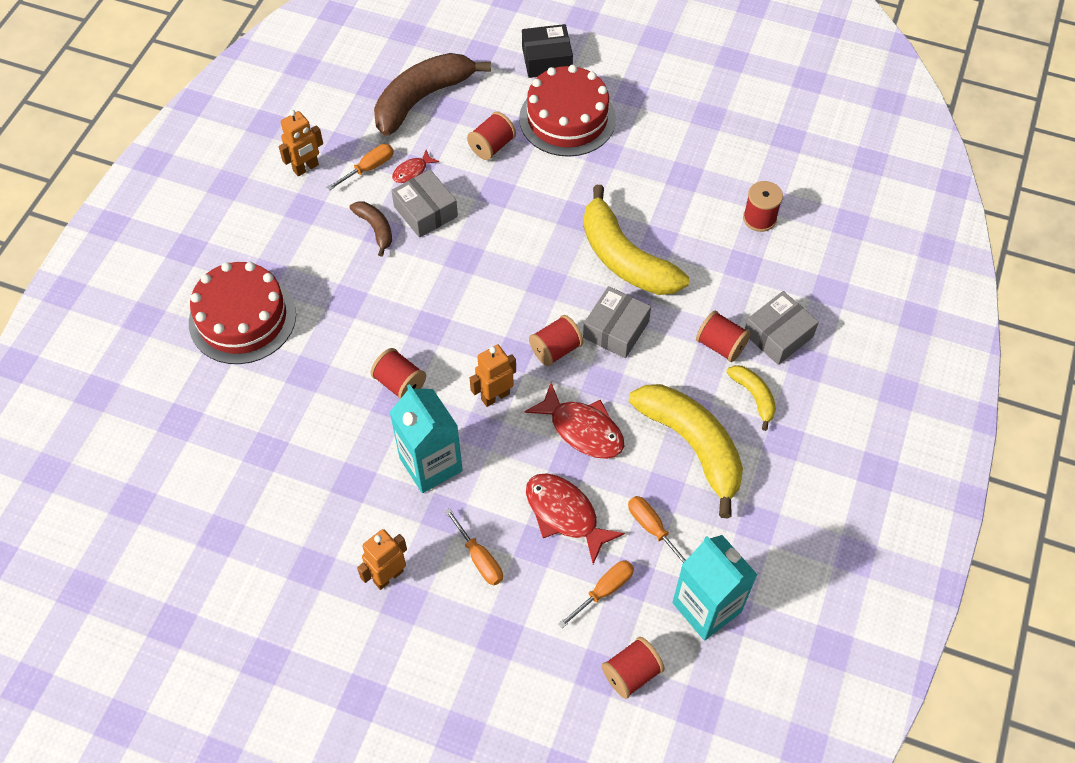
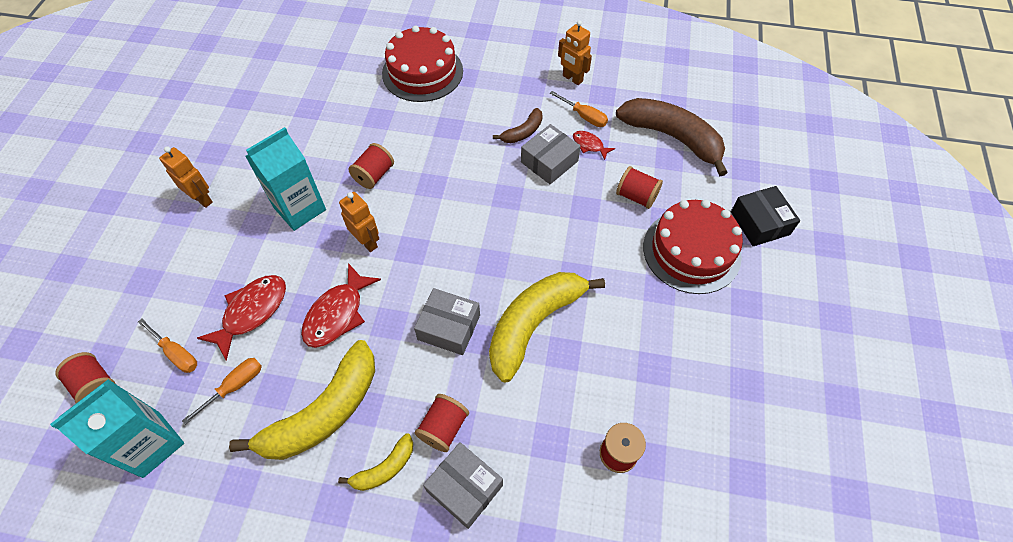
camera: 80 degrees right, 0 degrees up
(479, 558) = (214, 255): orange screwdriver -> none
(556, 349) = (420, 280): red spool -> none

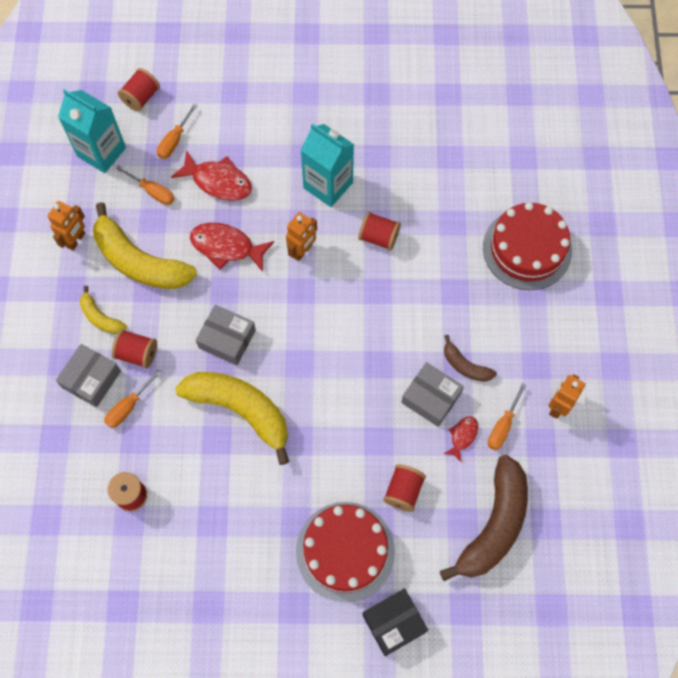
camera: 80 degrees right, 10 degrees up
(202, 199) = (323, 104): orange robot -> orange robot (76, 240)
(449, 327) = (227, 339): grey box -> grey box turned 75 degrees counterclockwise
(508, 445) = (128, 406): none -> orange screwdriver

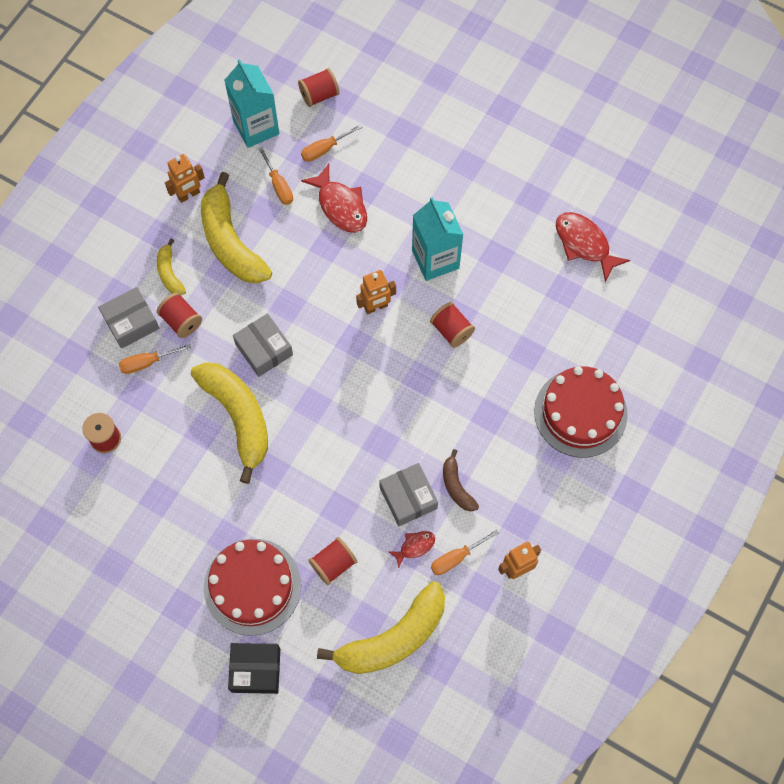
camera: 30 degrees right, 0 degrees up
(226, 247) = (312, 268): red fish -> red fish (584, 244)
(494, 525) = (393, 638): brown banana -> yellow banana

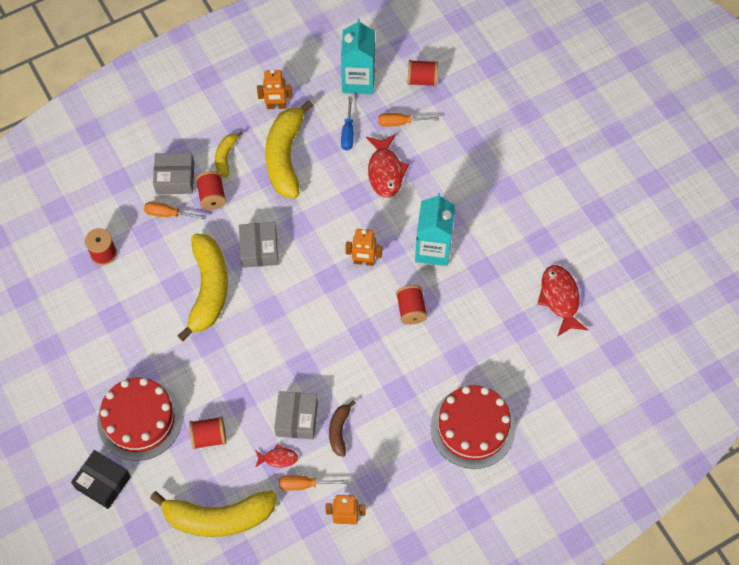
camera: 30 degrees right, 5 degrees down
(278, 185) = (348, 132): orange screwdriver -> blue screwdriver

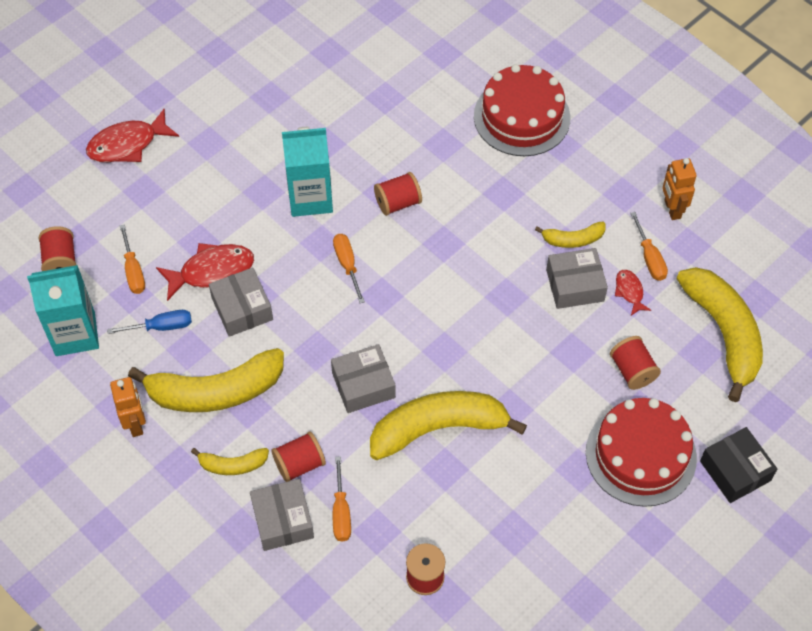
camera: 105 degrees left, 5 degrees down
(103, 482) = (735, 471): black box -> black box turned 45 degrees counterclockwise
(339, 430) = (573, 239): brown banana -> yellow banana
(347, 185) = (242, 309): none -> grey box
(364, 261) = (347, 265): orange robot -> orange screwdriver
(560, 298) = (339, 67): red fish -> red fish (127, 144)

